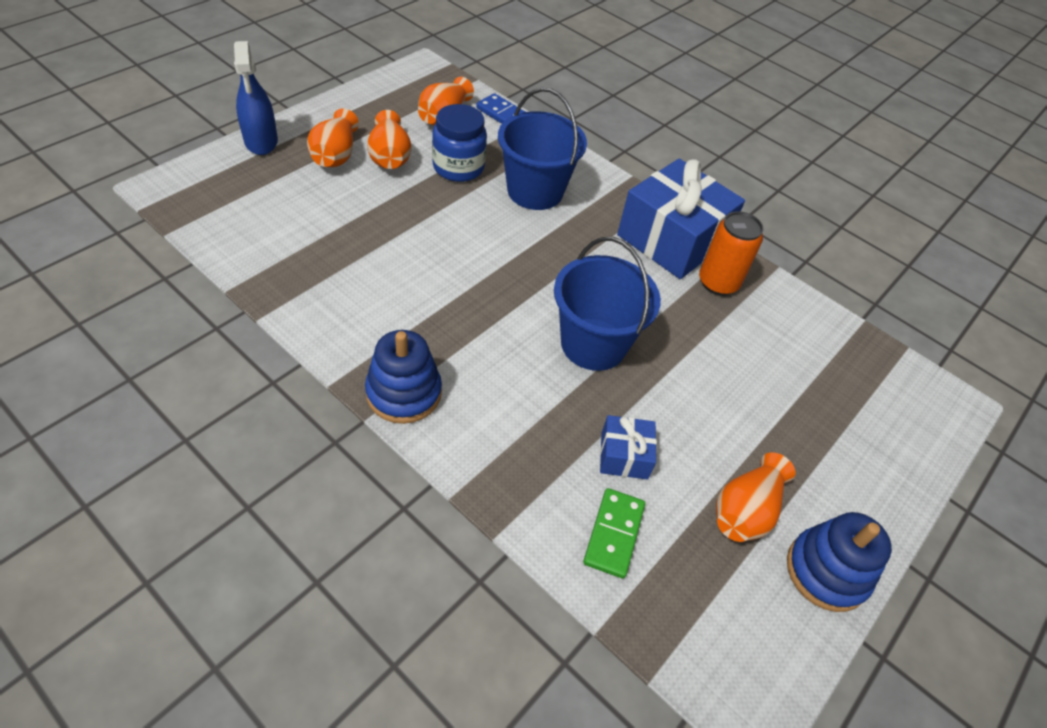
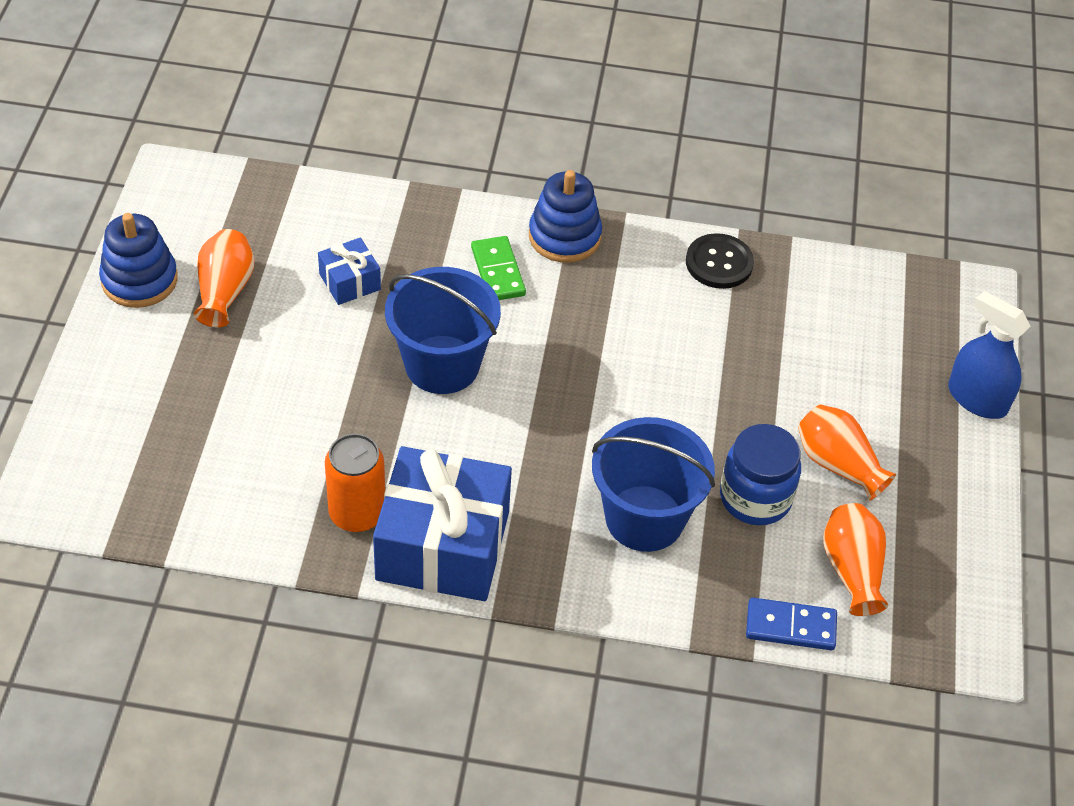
camera: 150 degrees right, 0 degrees up
(308, 302) = (719, 263): none -> black button
(335, 155) = (889, 429): orange vase -> none
(614, 534) = (323, 224): green domino -> green domino (497, 271)

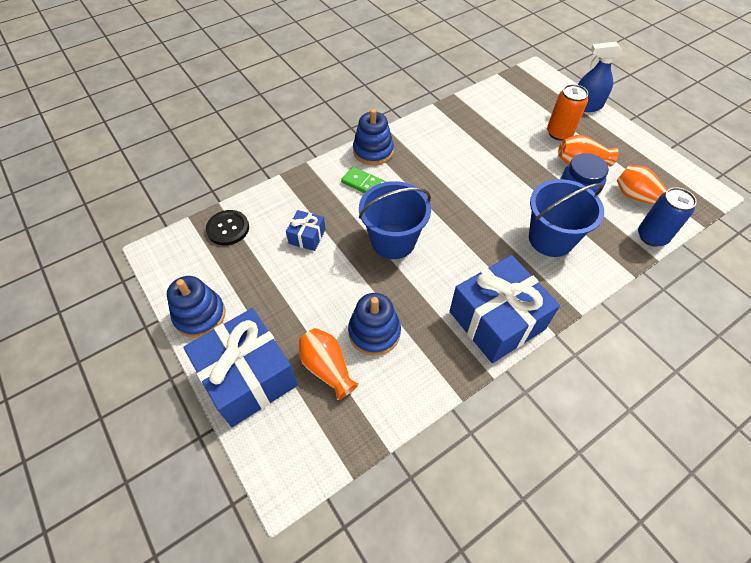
camera: 40 degrees left, 5 degrees up
(116, 380) = (248, 377): none -> blue gift
(225, 291) = (252, 286): orange vase -> orange vase (327, 368)
(292, 443) = (374, 332): none -> blue stacking toy
(357, 513) = (444, 339): orange can -> orange can (559, 133)
(719, 263) = (442, 120): black button -> black button (228, 228)
(790, 627) = (652, 236): blue domino -> blue can

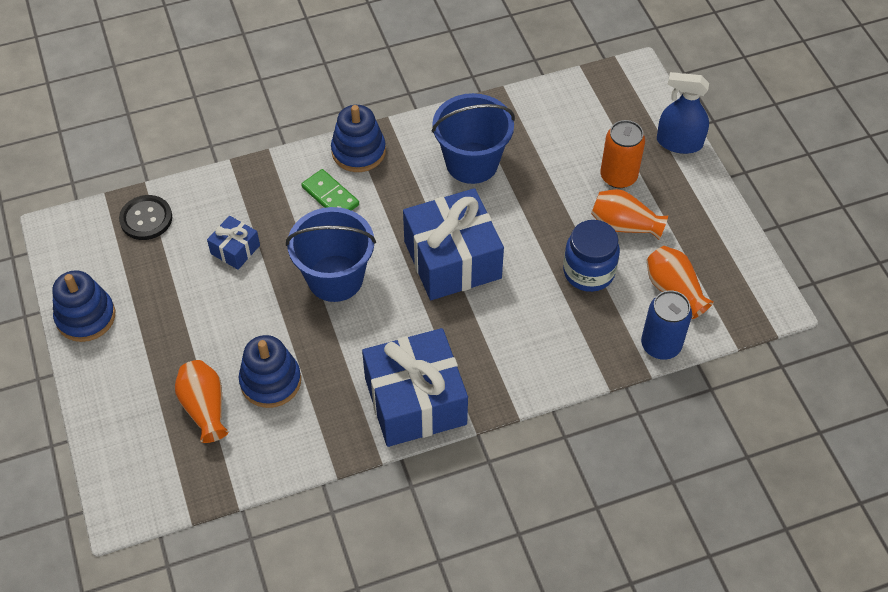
camera: 15 degrees right, 0 degrees up
(248, 377) = (118, 396): blue gift -> blue gift (452, 259)
(551, 239) = (530, 319): blue bucket -> blue bucket (472, 163)

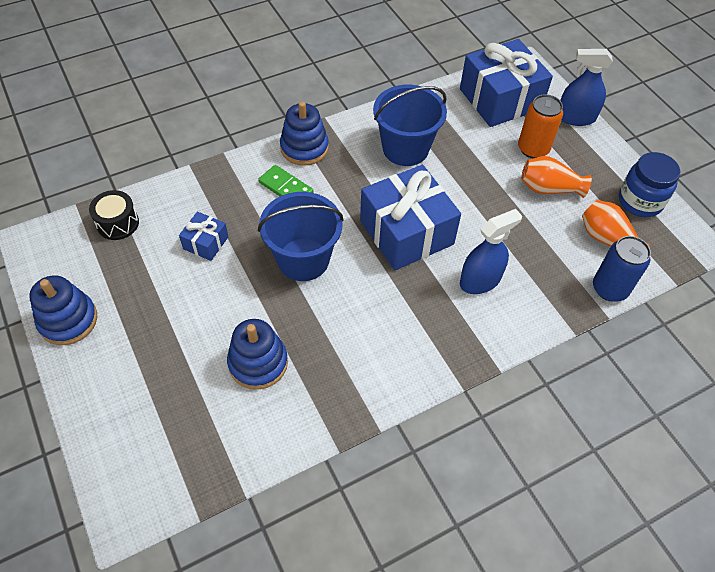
camera: 10 degrees left, 0 degrees up
(146, 219) = (118, 223): black button -> black drum
(205, 408) = (197, 396): orange vase -> none
(415, 401) = (400, 366): blue gift -> blue gift (500, 99)
(520, 321) = (480, 280): none -> blue spray bottle
(588, 272) = (529, 231): blue jar -> blue jar (640, 201)

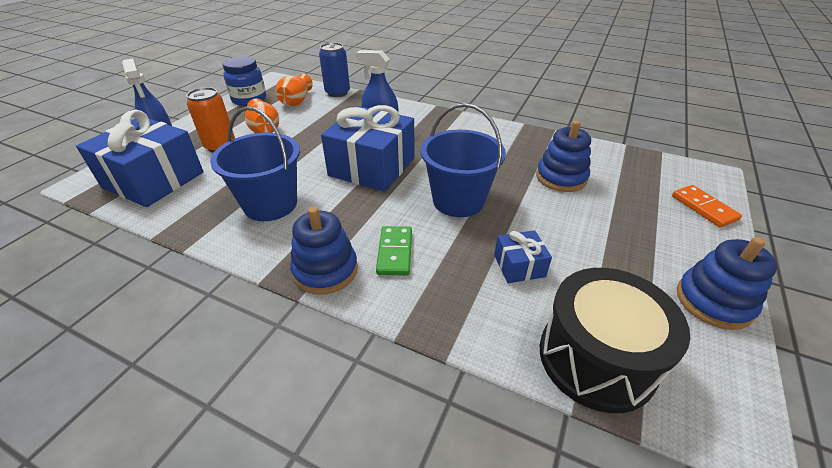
camera: 125 degrees left, 15 degrees down
(112, 436) = (704, 208): none -> orange domino
(118, 223) = (596, 358): black drum -> black drum, size x1.82

